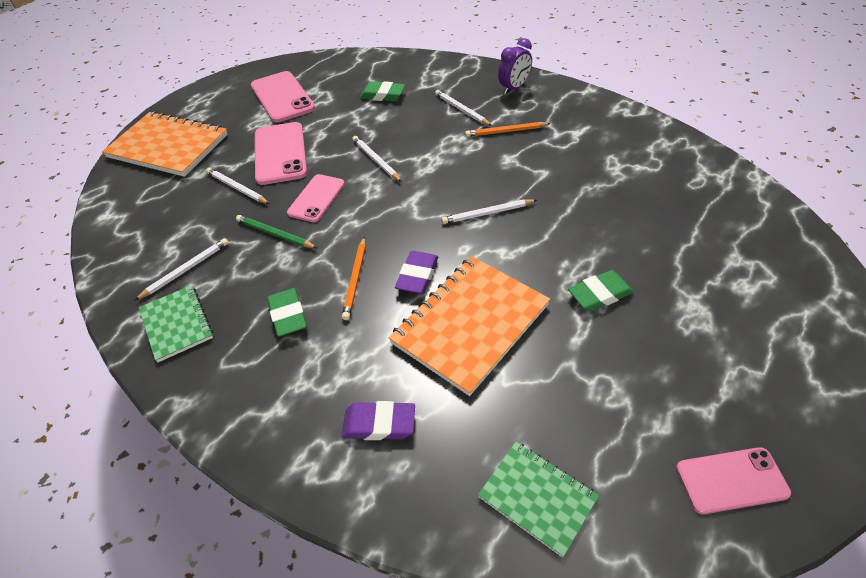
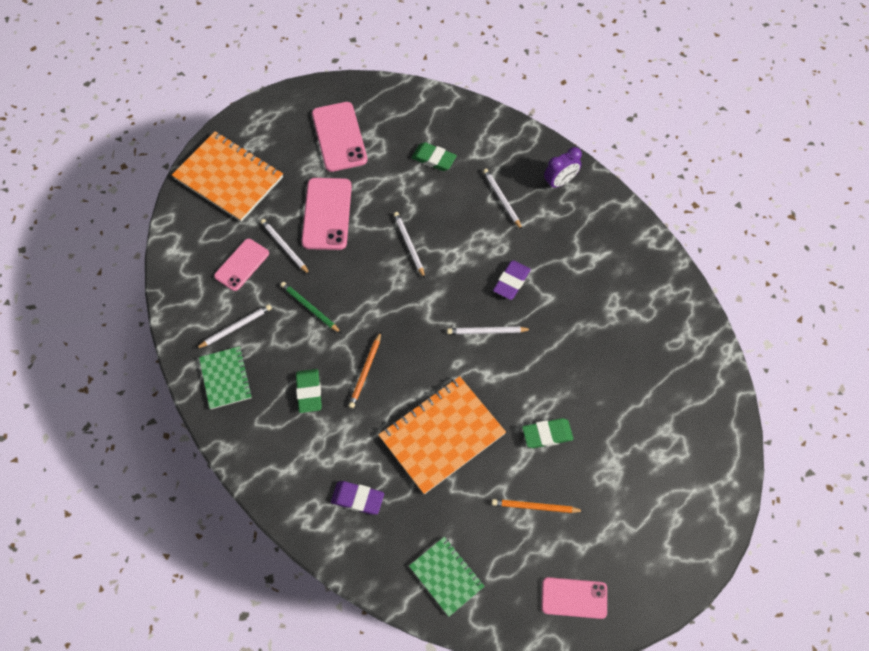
camera: 10 degrees right, 15 degrees up
(316, 198) = (350, 277): pink phone -> pink phone (242, 265)
(417, 275) = (414, 380): purple eraser -> purple eraser (511, 282)
(506, 131) = (533, 239): orange pencil -> orange pencil (535, 507)

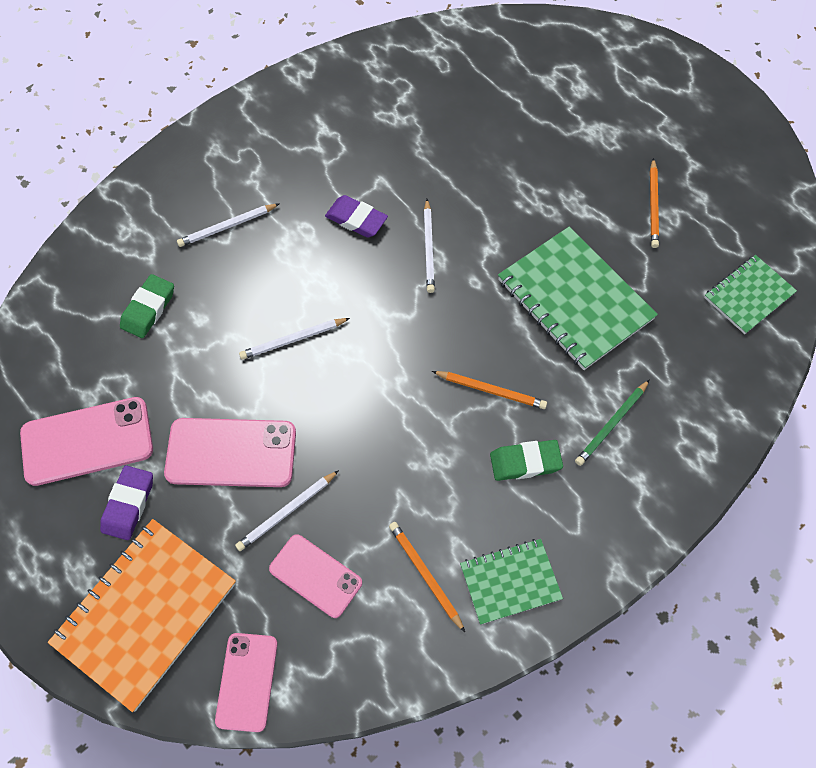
camera: 90 degrees left, 0 degrees up
(235, 327) = (425, 575): white pencil -> orange pencil
(310, 308) = (393, 468): green pencil -> green pencil (611, 424)
(357, 499) = (668, 395): purple eraser -> purple eraser (128, 504)
(442, 435) = (574, 300): orange notebook -> green notebook
(547, 434) = (564, 190): green eraser -> none
(560, 182) = (206, 161): purple clock -> none
(574, 598) = (749, 174): pink phone -> pink phone (247, 681)

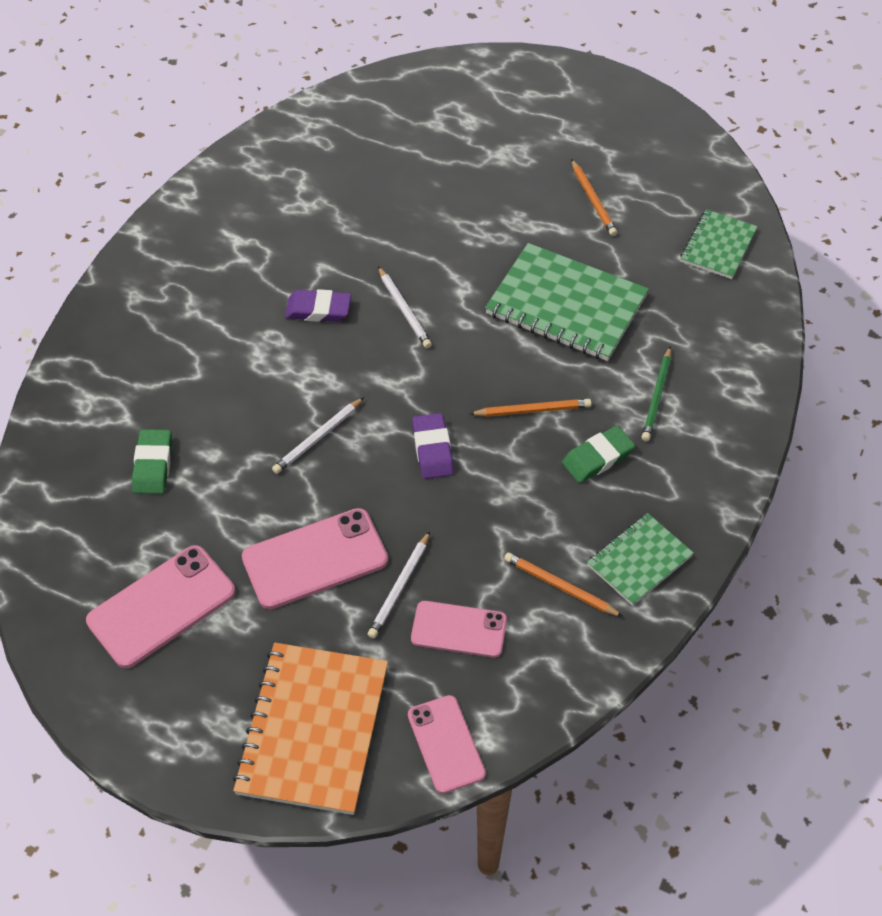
camera: 25 degrees left, 10 degrees down
(128, 504) = (238, 644): purple eraser -> purple eraser (432, 449)
(227, 226) = (191, 362): white pencil -> none

